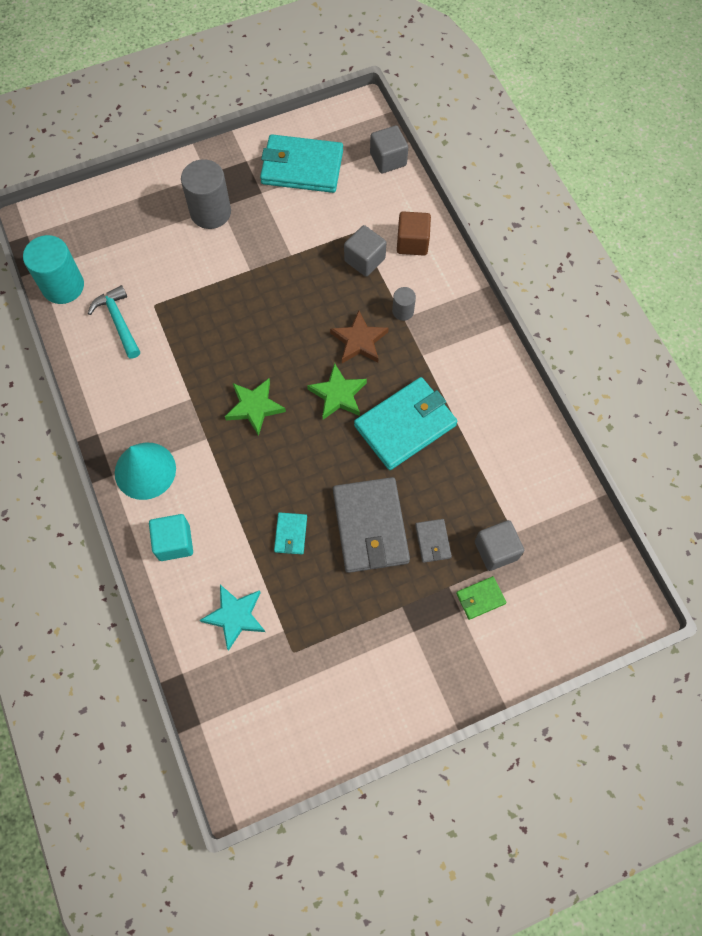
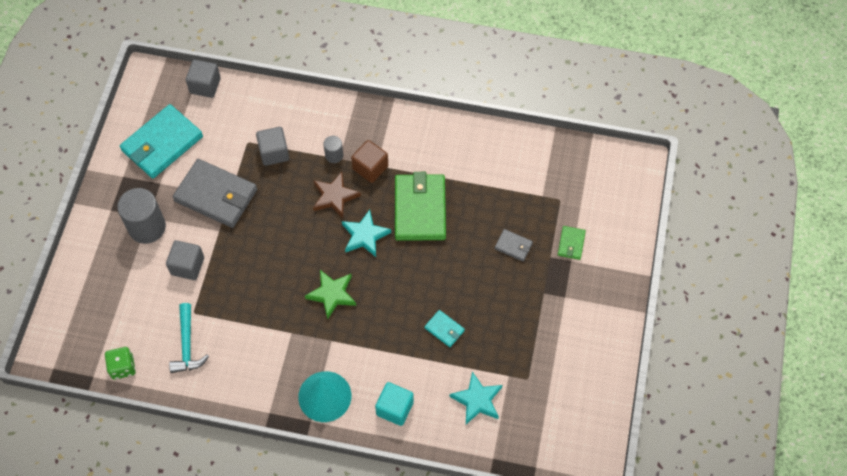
camera: 55 degrees left, 5 degrees down
(63, 286) = (123, 367): turquoise cylinder -> green dice
(118, 321) = (187, 345): turquoise hammer -> turquoise hammer turned 105 degrees counterclockwise
(338, 395) = (365, 236): green star -> turquoise star
(370, 526) = (476, 277): grey wallet -> grey wallet (216, 195)
(405, 425) = (420, 209): turquoise wallet -> green wallet
(412, 242) = (286, 115): brown cube -> brown cube (370, 168)
(496, 550) = (546, 213): grey cube -> grey cube (187, 266)

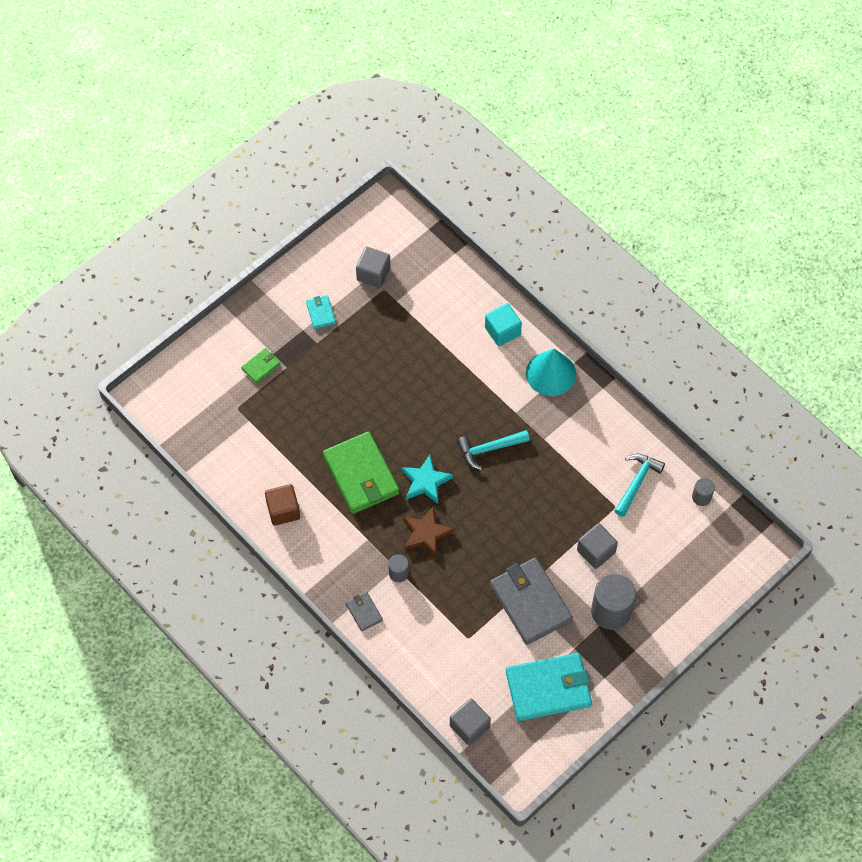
camera: 145 degrees left, 0 degrees up
(123, 367) = (701, 497): green dice -> grey cylinder
(274, 153) = (451, 611): grey cube -> grey cube (373, 274)
(332, 294) = (489, 449): green star -> turquoise hammer
(370, 168) = (375, 540): brown cube -> brown cube (283, 510)
(420, 209) = (361, 475): green wallet -> green wallet turned 60 degrees counterclockwise
(444, 329) = (418, 365): turquoise wallet -> turquoise wallet (320, 313)
(477, 400) = (434, 298): turquoise star -> none
(513, 246) = (309, 394): grey wallet -> grey wallet (364, 612)

